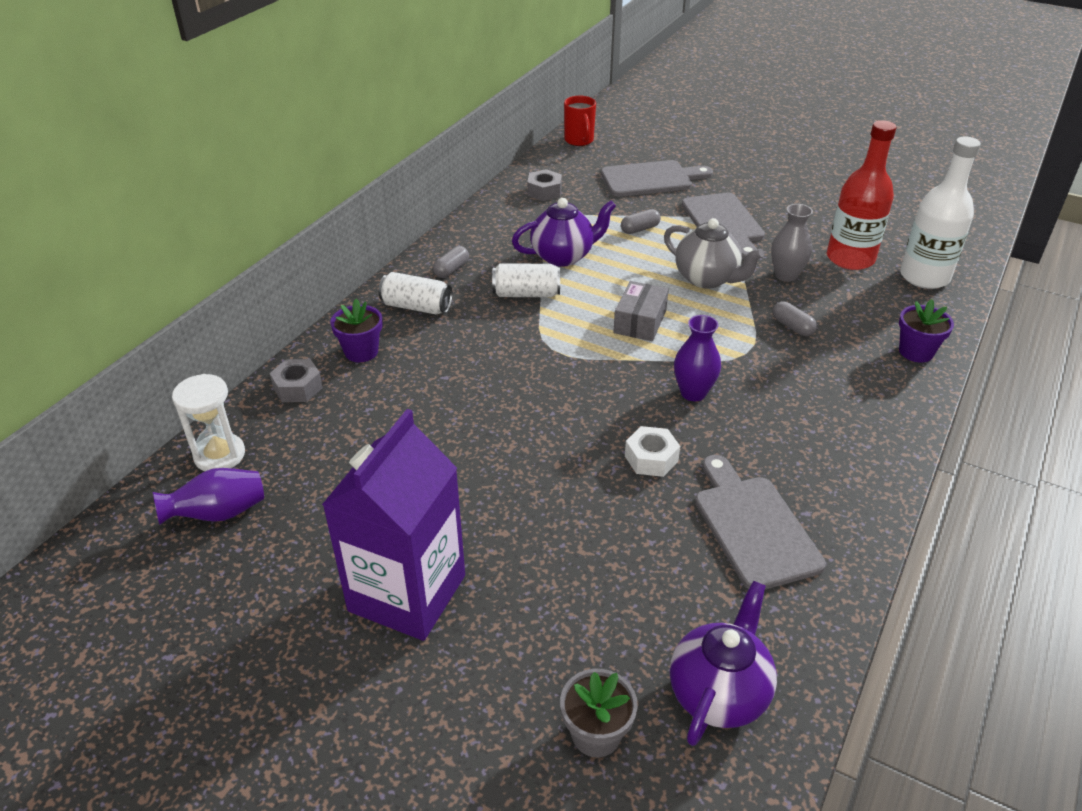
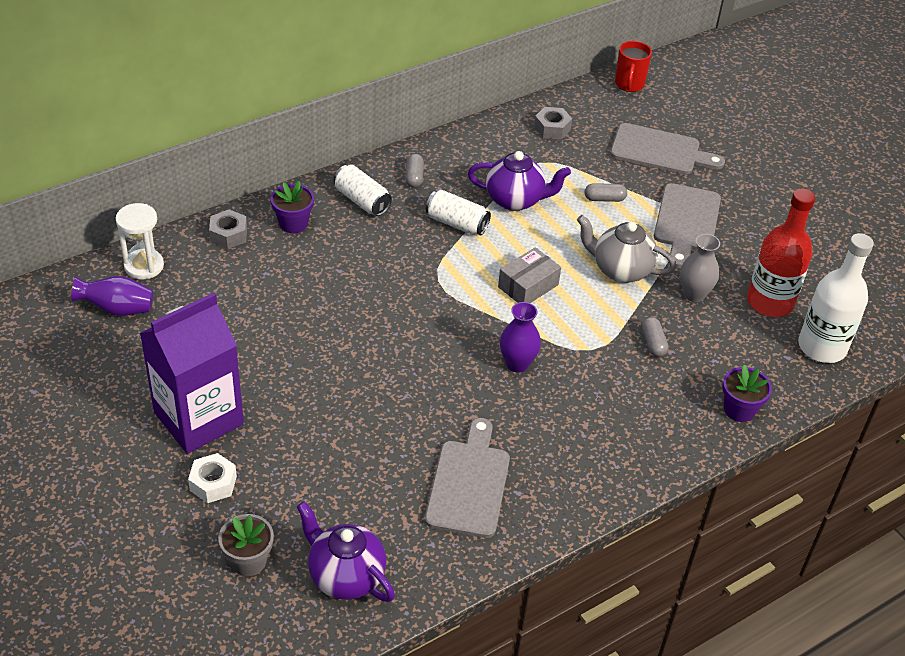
camera: 25 degrees right, 5 degrees up
(451, 269) = (414, 177): grey capsule -> grey capsule turned 60 degrees counterclockwise
(651, 458) = (439, 400): white nut -> white nut (213, 483)
(707, 279) = (620, 270): grey teapot -> grey teapot turned 135 degrees clockwise
(718, 693) = (345, 576): purple teapot -> purple teapot turned 105 degrees counterclockwise

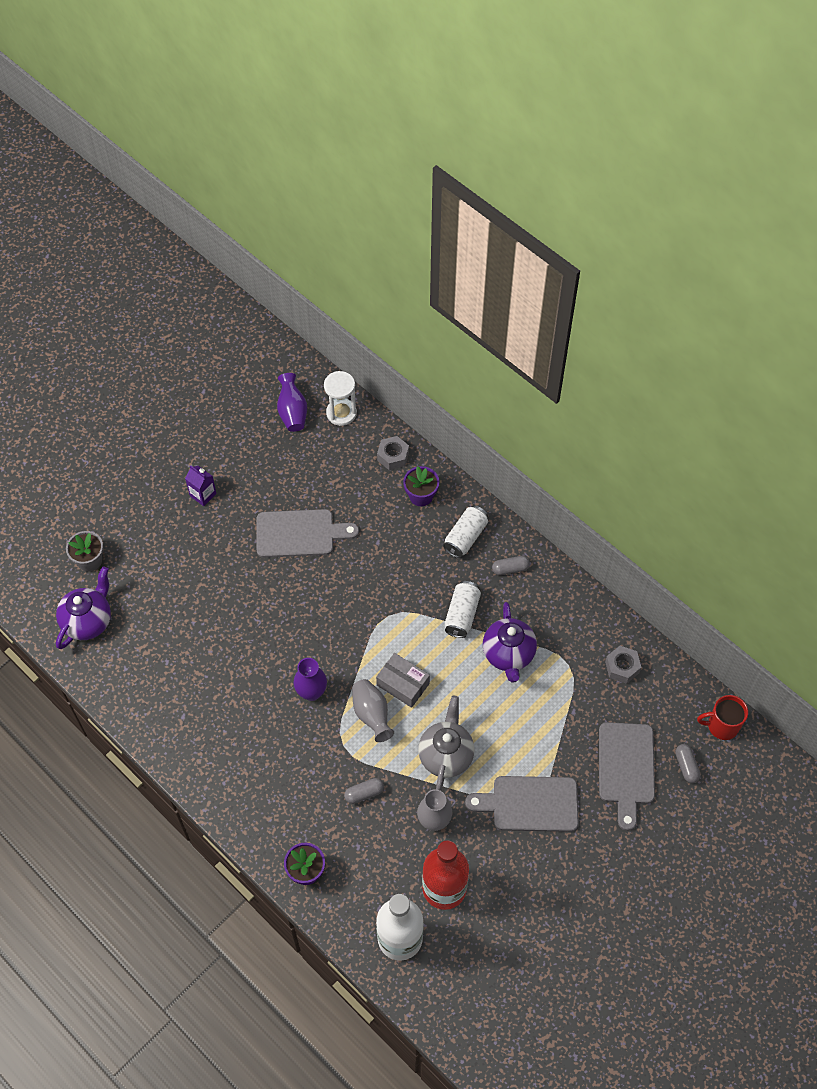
camera: 80 degrees right, 15 degrees up
(198, 418) = (203, 495): purple carton -> purple carton, size x0.40
(213, 483) = (148, 521): white nut -> none
(469, 483) = (183, 681): grey cutting board -> grey cutting board (299, 533)
(559, 318) = (372, 714): none -> grey vase
(604, 199) = (537, 728): grey capsule -> grey capsule (686, 766)

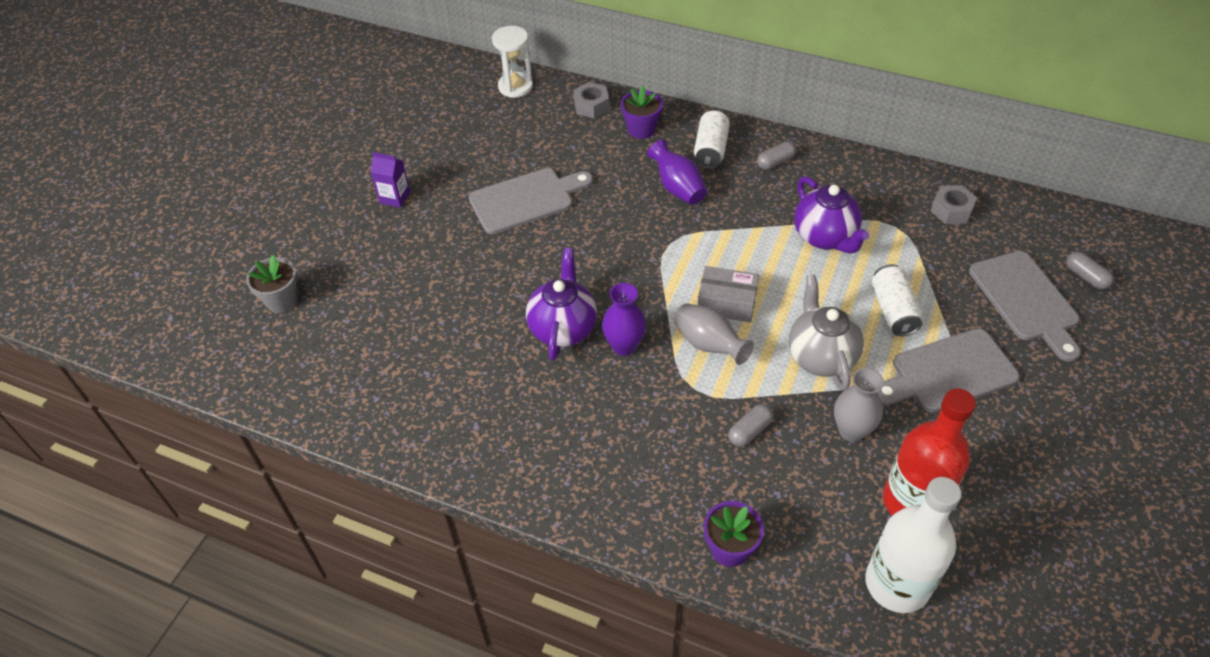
camera: 20 degrees left, 10 degrees down
(88, 621) = (305, 363): purple teapot -> purple teapot (563, 328)
(292, 412) = (461, 100): purple vase -> purple vase (677, 188)
(462, 614) = (750, 217): white can -> white can (893, 310)
(721, 726) = (1091, 229): red mug -> none

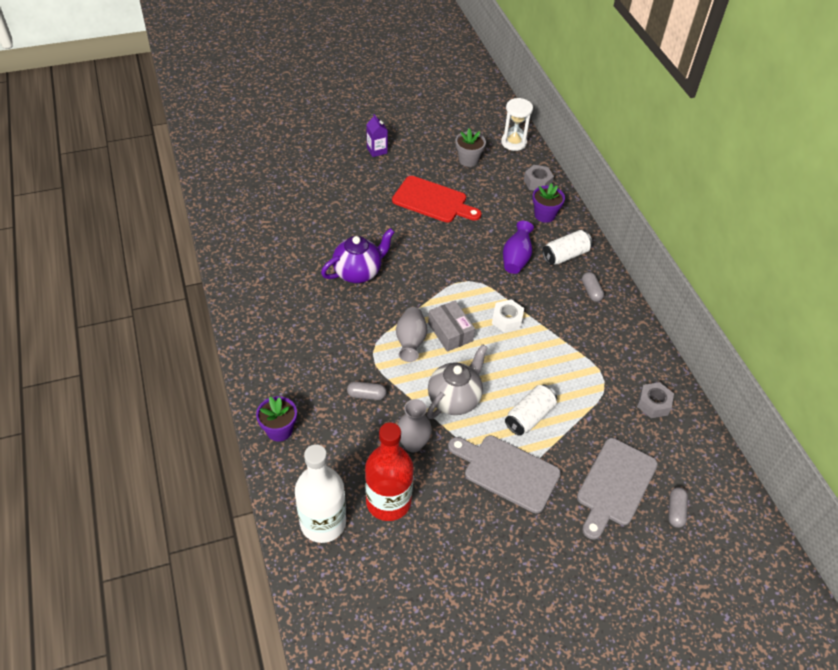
camera: 45 degrees right, 0 degrees up
(282, 300) = (267, 156): grey flower pot -> grey flower pot (468, 160)
(526, 200) = (433, 201): grey cutting board -> red cutting board
(624, 346) = (372, 305): purple vase -> none
(752, 247) = (507, 320): none -> white nut
(775, 162) = (591, 291): grey capsule -> grey capsule turned 60 degrees clockwise
(825, 237) = (554, 350): purple teapot -> none

